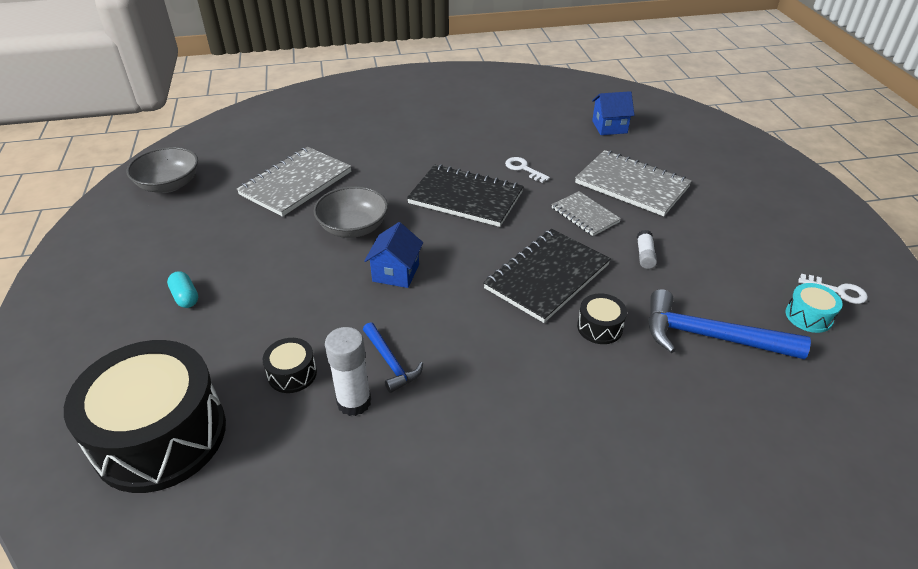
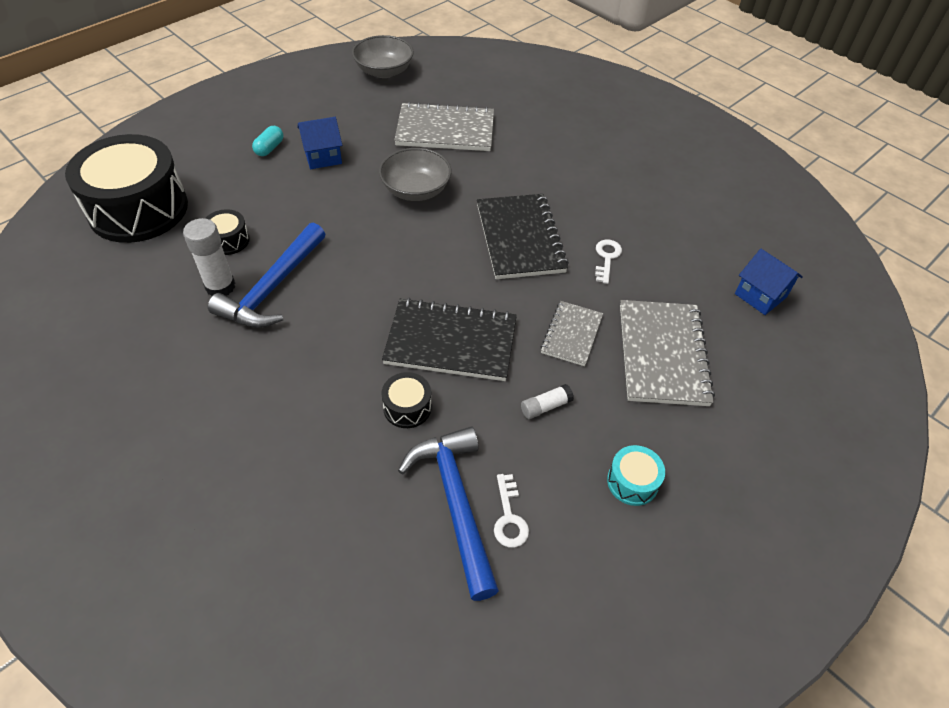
camera: 55 degrees right, 10 degrees up
(390, 362) = (273, 287): blue hammer -> blue hammer, size x1.79
(396, 273) = (379, 242): blue house -> blue house (323, 156)
(808, 316) = (557, 592): turquoise drum -> turquoise drum (632, 482)
(838, 291) = (630, 615): white key -> white key (509, 517)

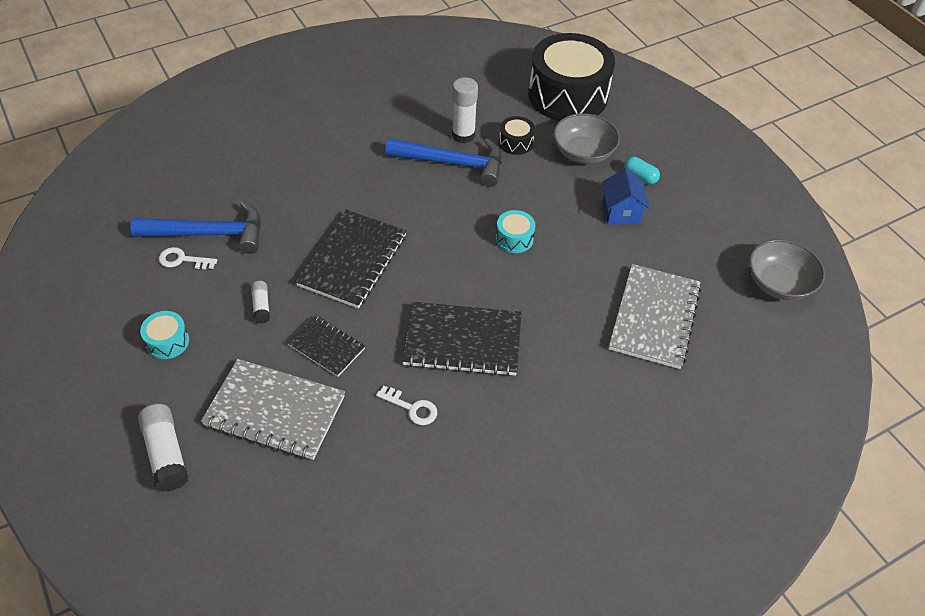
camera: 105 degrees right, 0 degrees up
(273, 287) = (452, 163): blue hammer -> blue hammer turned 150 degrees clockwise
(379, 222) = (514, 238): none -> turquoise drum
(407, 407) = (300, 222): black drum -> none
(416, 190) = (555, 273): grey bowl -> grey bowl (583, 152)
(571, 334) = (326, 347): grey notebook -> black notebook
(755, 427) = (166, 453): none -> white glue stick
(760, 295) = (309, 538): blue house -> none

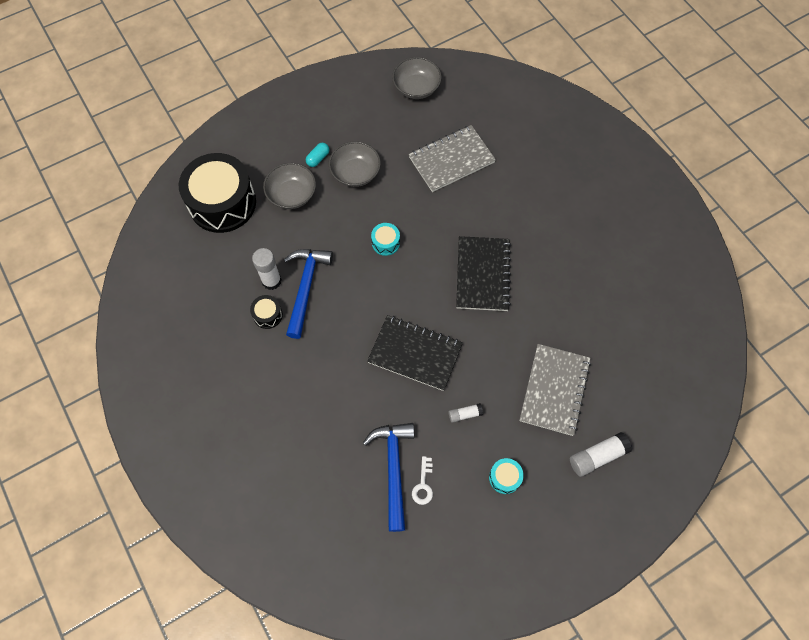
camera: 90 degrees left, 15 degrees up
(326, 347) = (497, 363): black notebook -> none
(412, 408) = (540, 303): white key -> none
(516, 142) = (280, 242): black drum -> black drum (268, 315)
(621, 212) = (355, 173): blue house -> grey bowl
(654, 317) = (451, 160): grey notebook -> grey notebook turned 45 degrees counterclockwise

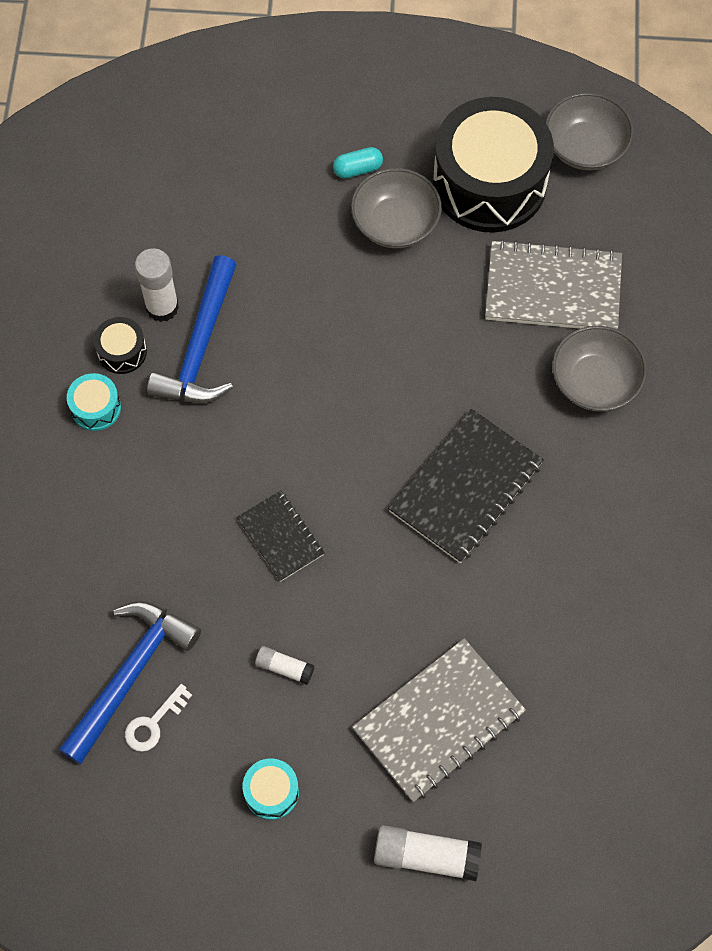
camera: 35 degrees right, 0 degrees up
(222, 203) = (177, 154): black drum -> black drum (489, 183)
(292, 194) = (281, 200): grey bowl -> grey bowl (595, 382)
(305, 288) = (201, 346): blue hammer -> blue hammer turned 150 degrees clockwise
(385, 243) = (361, 352): turquoise drum -> turquoise drum (96, 408)
(415, 354) = (280, 537): black notebook -> black notebook, size x0.58

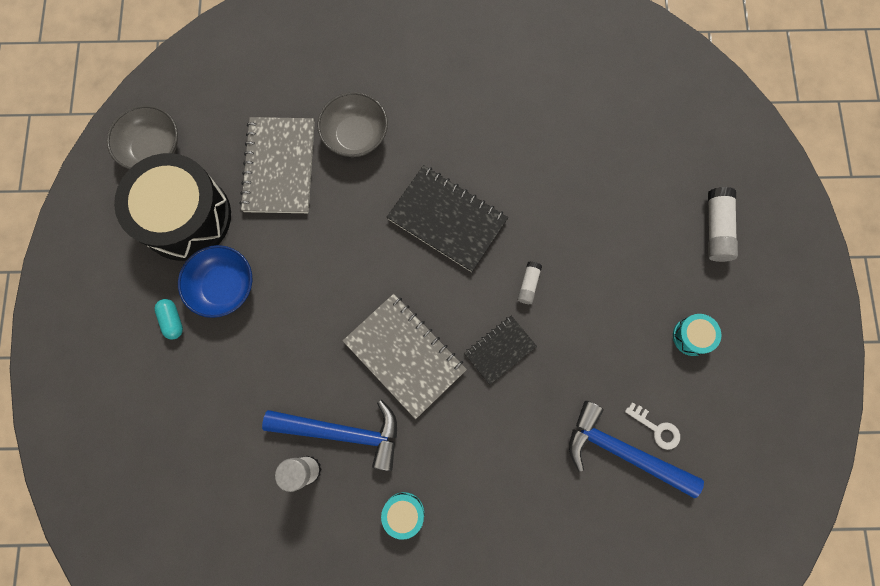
camera: 95 degrees left, 10 degrees up
(122, 351) = (350, 498): black drum -> none
(284, 668) = (600, 336): white glue stick -> white glue stick (528, 285)
(395, 223) = (223, 286): grey bowl -> blue bowl
(438, 721) = (623, 227): grey notebook -> grey notebook (404, 355)

